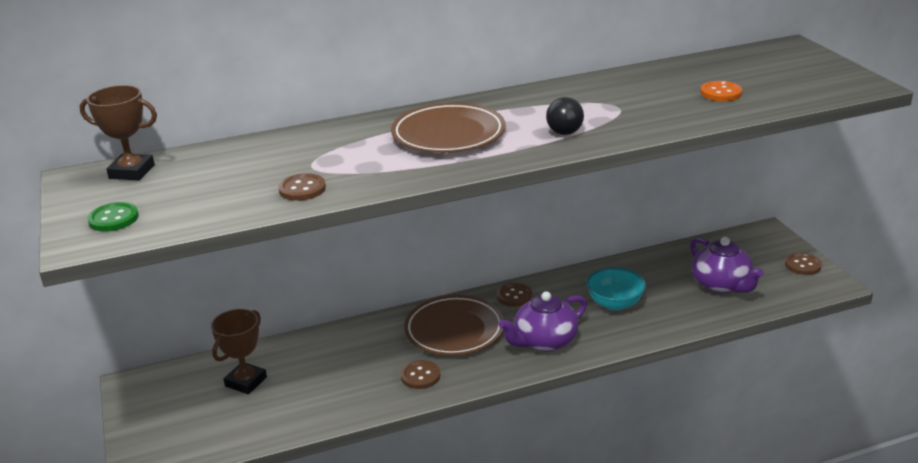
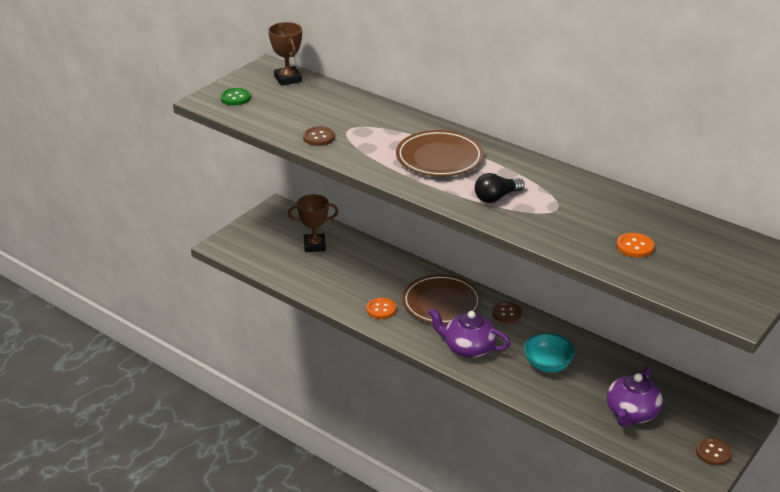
camera: 55 degrees right, 5 degrees up
(420, 376) = (381, 309): brown button -> orange button

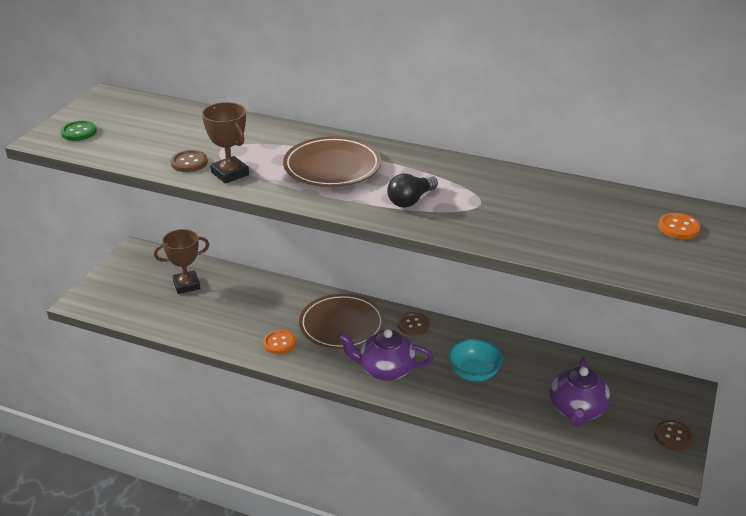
camera: 15 degrees left, 0 degrees up
(288, 79) = (134, 105): brown trophy -> brown trophy (230, 173)
(635, 246) = (579, 231): orange button -> orange button (678, 227)

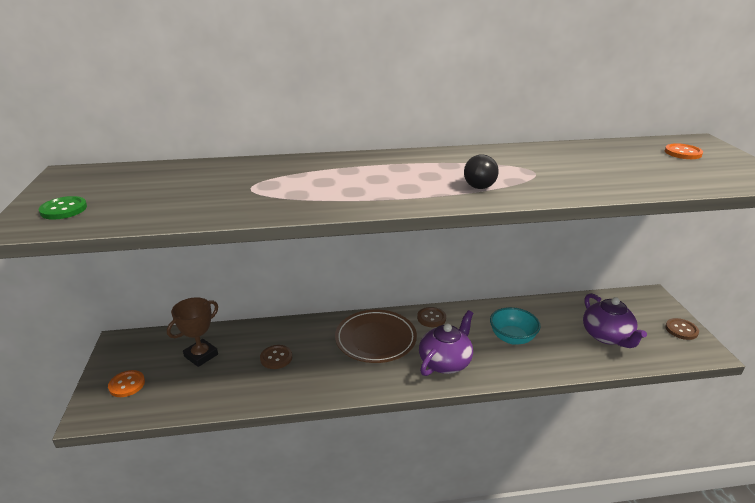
camera: 30 degrees left, 5 degrees down
(189, 163) = (230, 205): brown button -> brown button (276, 358)
(230, 173) = (286, 204): brown trophy -> none
(279, 343) = (335, 375): orange button -> orange button (127, 384)
(332, 167) = (377, 176): brown plate -> none
(385, 369) = (445, 362): purple teapot -> purple teapot turned 150 degrees clockwise

